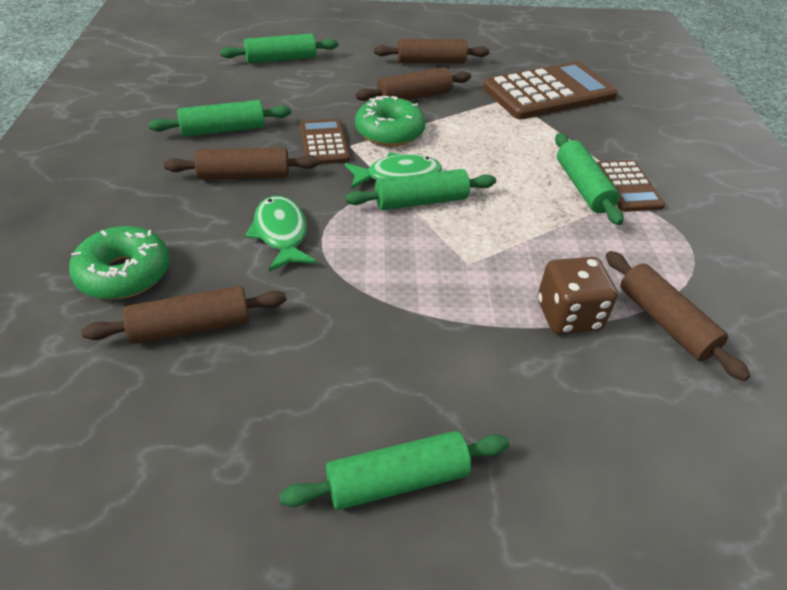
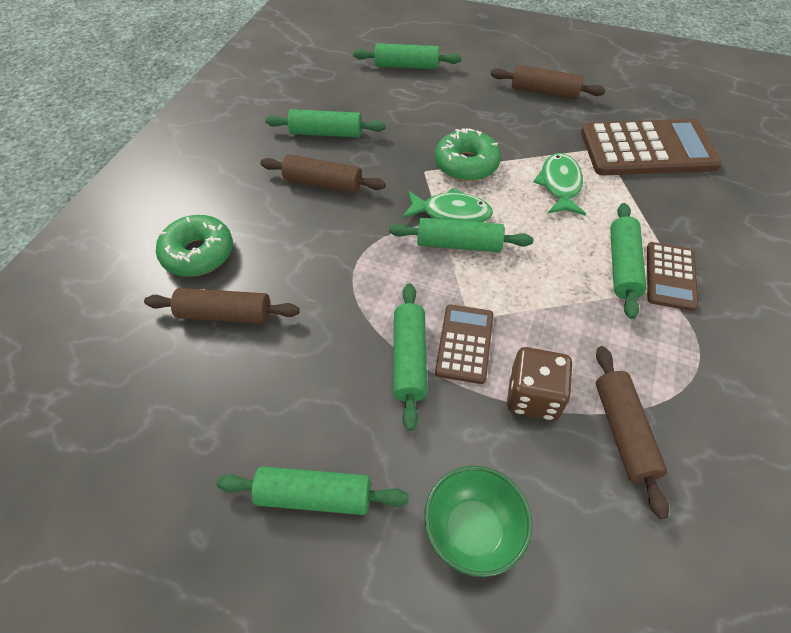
camera: 25 degrees right, 10 degrees up
(281, 234) = (327, 247): green fish -> green fish (560, 185)
(324, 143) = (403, 163): brown calculator -> brown calculator (465, 343)
(414, 97) = (508, 129): brown rolling pin -> none
(428, 316) = (409, 359): none -> green rolling pin
(581, 454) = (472, 530): none -> green bowl

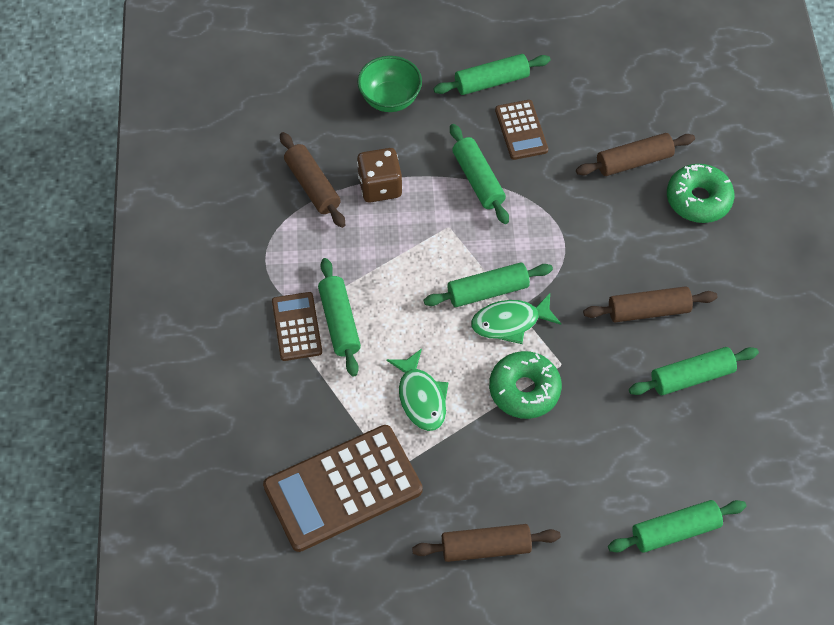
camera: 155 degrees right, 5 degrees up
(465, 343) = (443, 206): brown calculator -> brown calculator (521, 130)

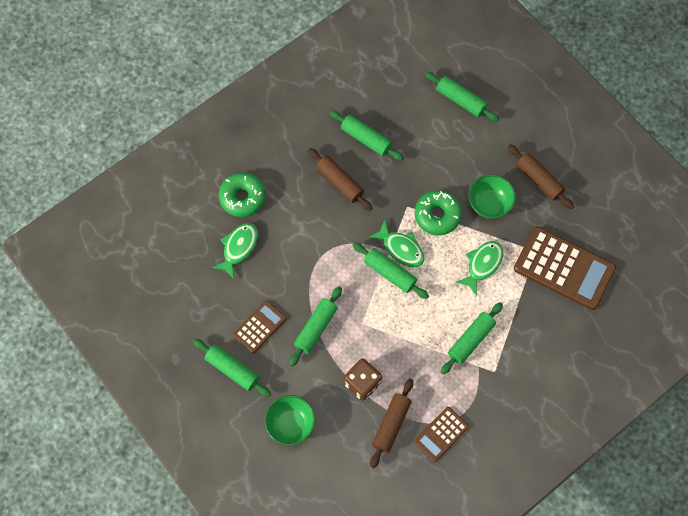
camera: 125 degrees left, 10 degrees up
(297, 327) = (491, 361): brown calculator -> brown calculator (441, 434)
(496, 461) = (489, 204): none -> green bowl
(634, 161) = (238, 248): brown rolling pin -> green fish

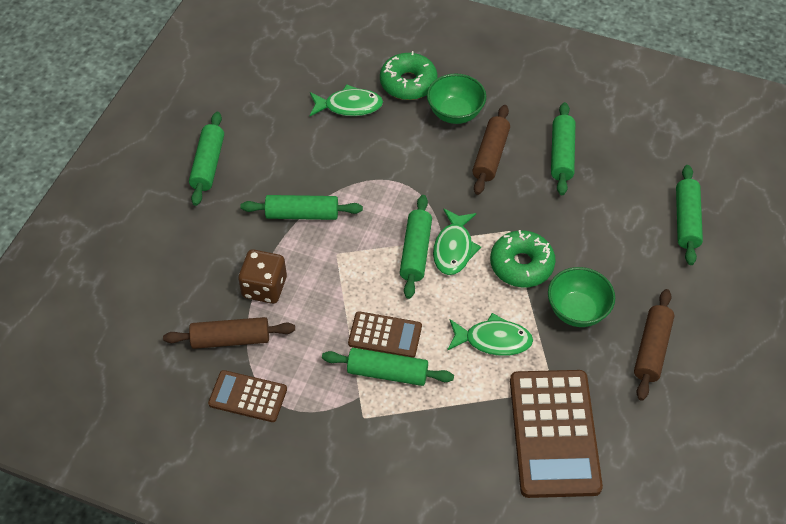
camera: 60 degrees right, 15 degrees down
(260, 327) = (271, 165): brown calculator -> brown calculator (385, 335)
(290, 424) = (176, 243): green bowl -> green bowl (455, 113)

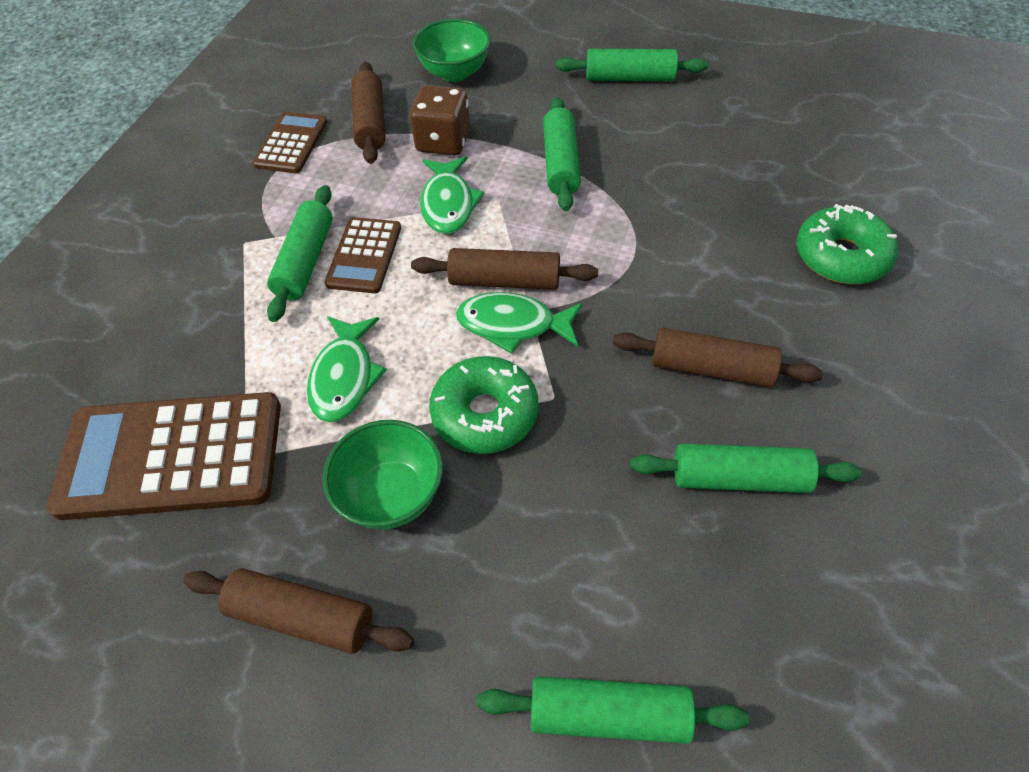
camera: 90 degrees right, 0 degrees up
(349, 106) = (769, 193): green fish -> green fish (448, 204)
(416, 252) = (504, 281): green rolling pin -> brown rolling pin
(455, 113) = (794, 318): green bowl -> green bowl (455, 72)

